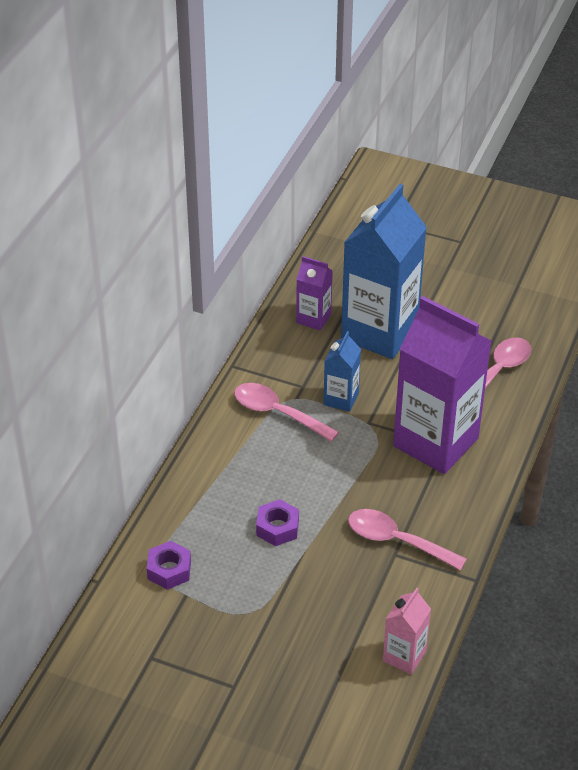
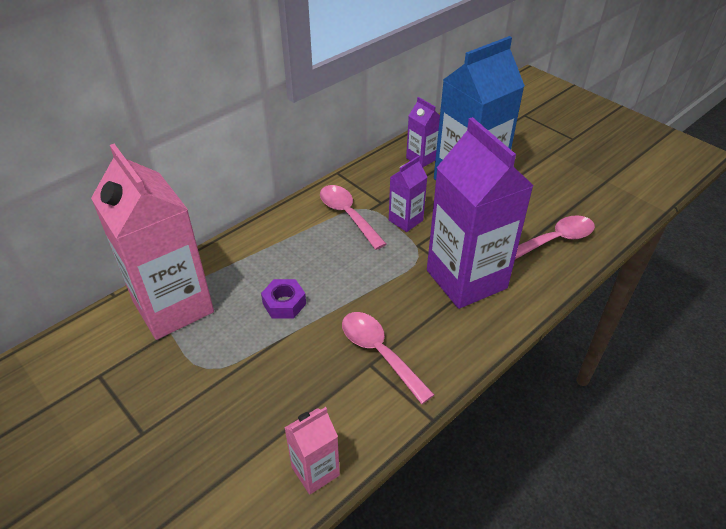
camera: 25 degrees right, 0 degrees up
(169, 570) = (173, 306): purple nut -> pink carton
(341, 399) = (405, 220): blue carton -> purple carton

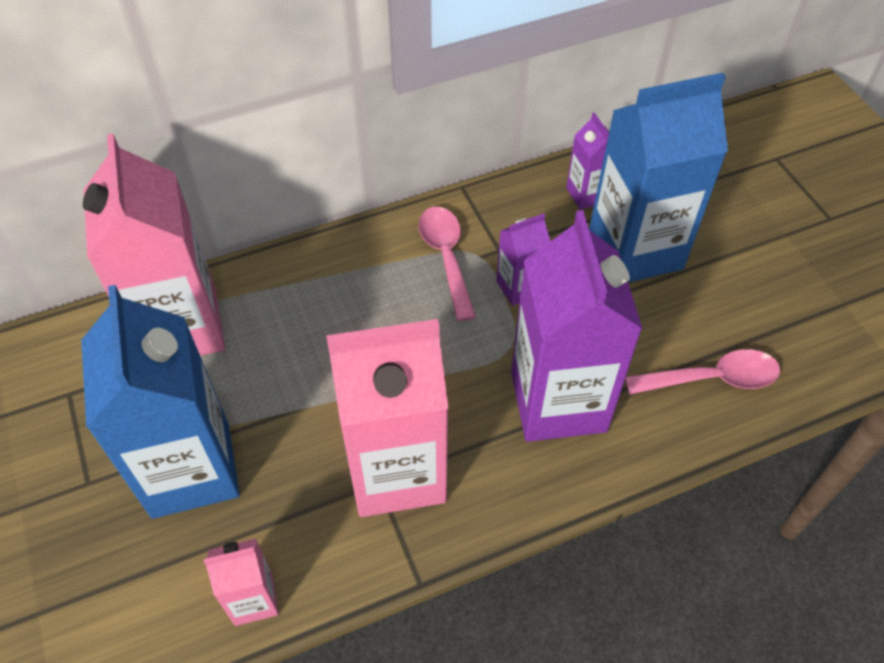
camera: 20 degrees right, 10 degrees up
(224, 398) = (191, 469): none -> blue carton
(284, 303) = (311, 364): purple nut -> none
(379, 353) = (396, 471): pink spoon -> pink carton

